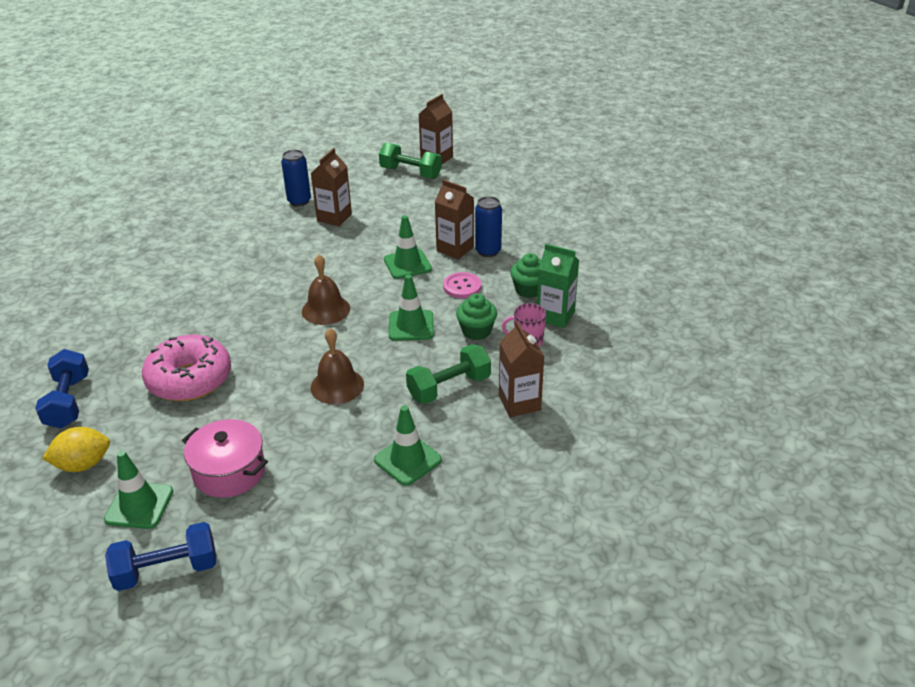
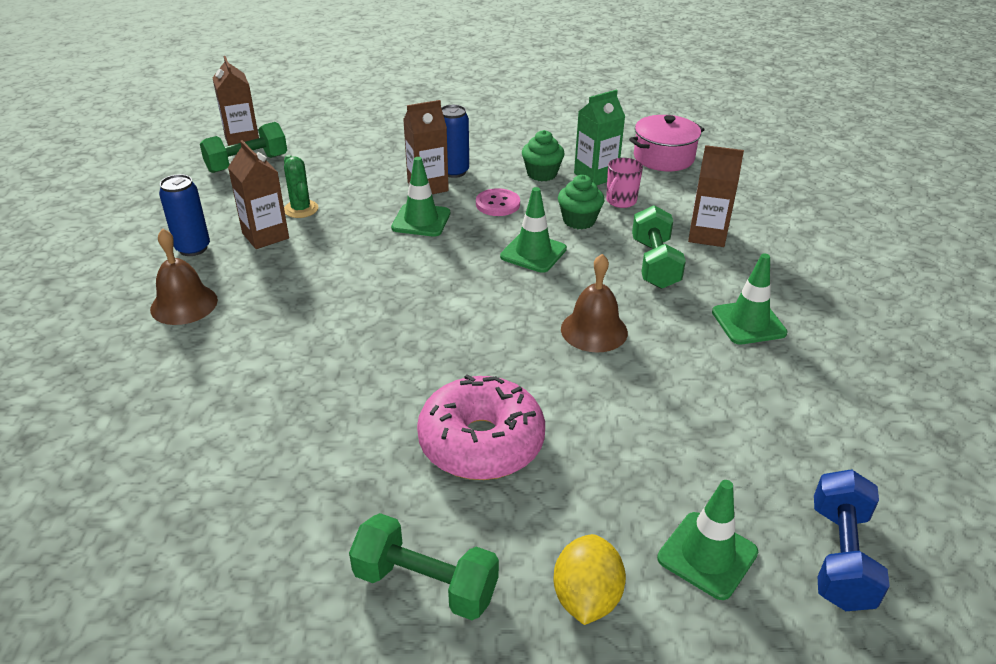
camera: 60 degrees left, 0 degrees up
(68, 402) = (425, 584): blue dumbbell -> green dumbbell
(229, 471) = (690, 455): pink pot -> pink pot (663, 157)
(326, 309) = (445, 296): brown bell -> brown bell (184, 304)
(376, 215) = (301, 209): none -> green cactus

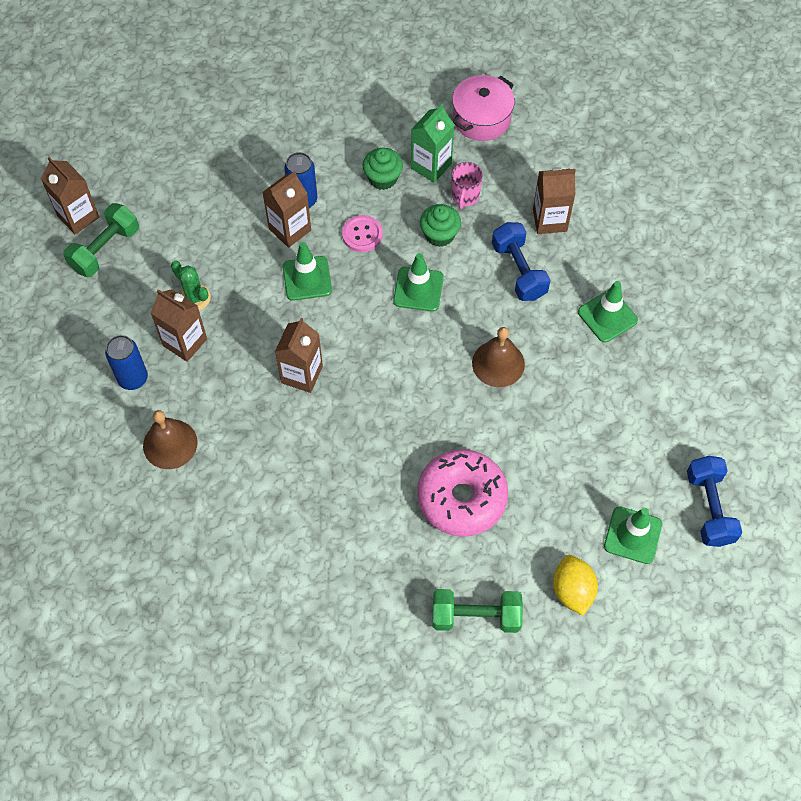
camera: 20 degrees left, 25 degrees up
(364, 286) = (302, 374): none -> brown carton
(654, 264) = (519, 271): green dumbbell -> blue dumbbell

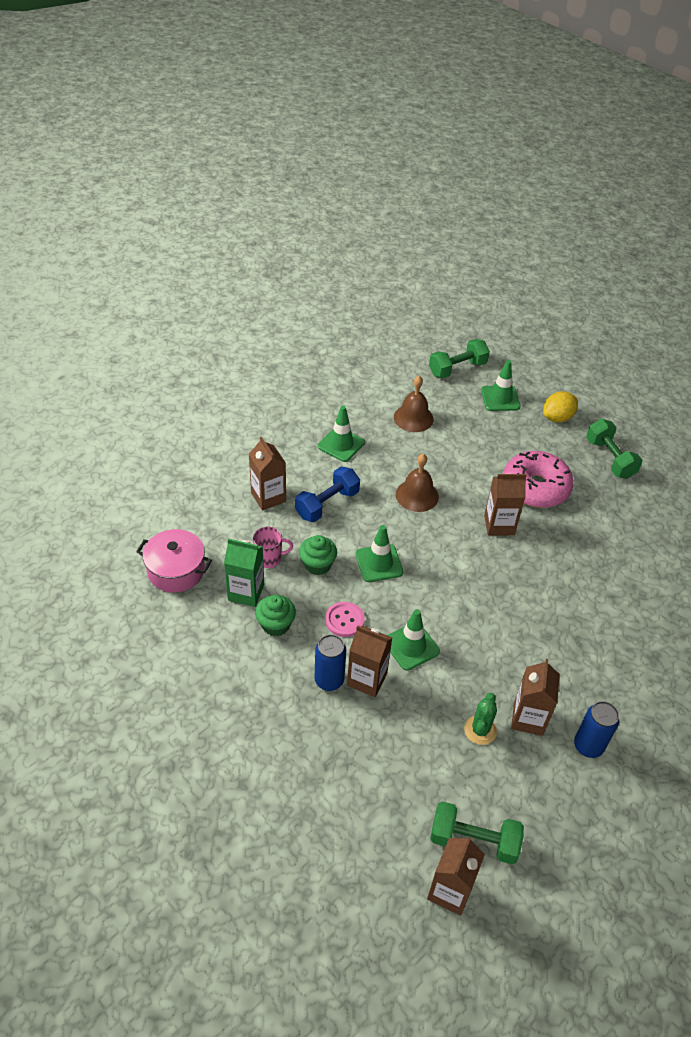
camera: 115 degrees left, 15 degrees down
(170, 444) = (624, 688): brown bell -> brown bell (413, 418)
(302, 374) = (503, 617): brown carton -> brown carton (499, 525)
(709, 508) = (457, 369): blue dumbbell -> green dumbbell

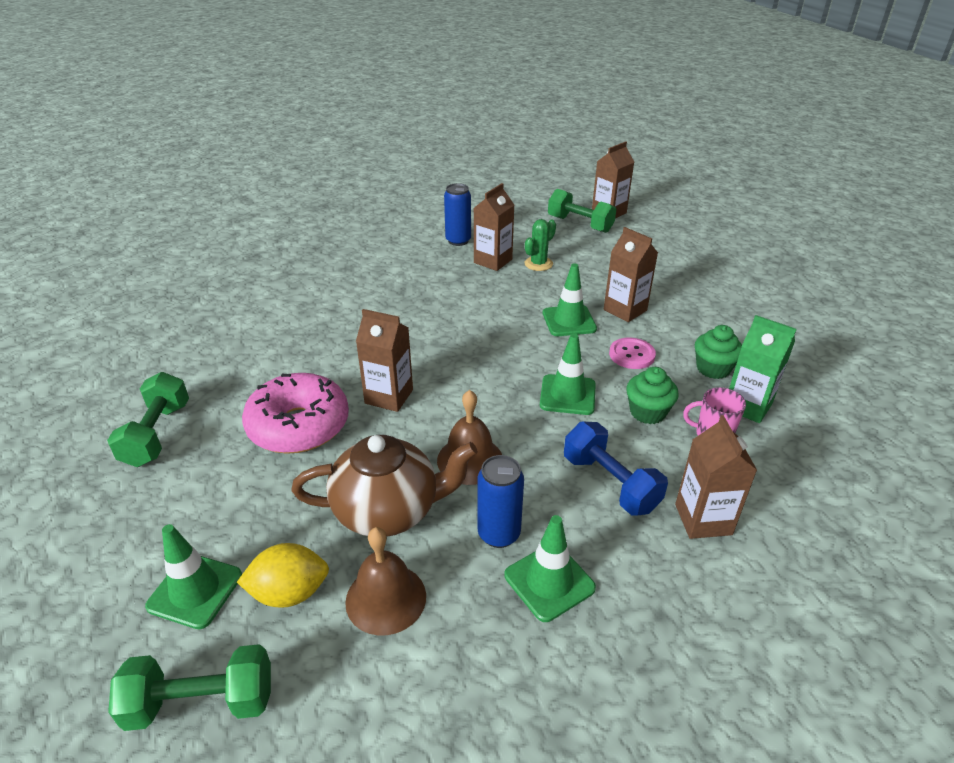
camera: 155 degrees left, 10 degrees down
(176, 570) = (847, 452): pink pot -> none
(327, 504) = (610, 483): blue dumbbell -> blue dumbbell turned 75 degrees clockwise
(329, 680) = (663, 317): blue can -> blue can (499, 534)
(442, 455) = (388, 510): none -> brown teapot
(557, 418) = (147, 519): yellow lemon -> yellow lemon (289, 593)

